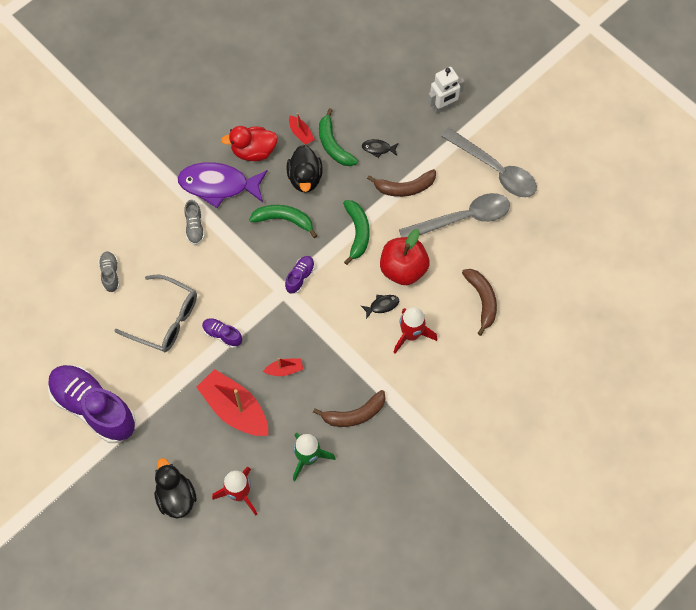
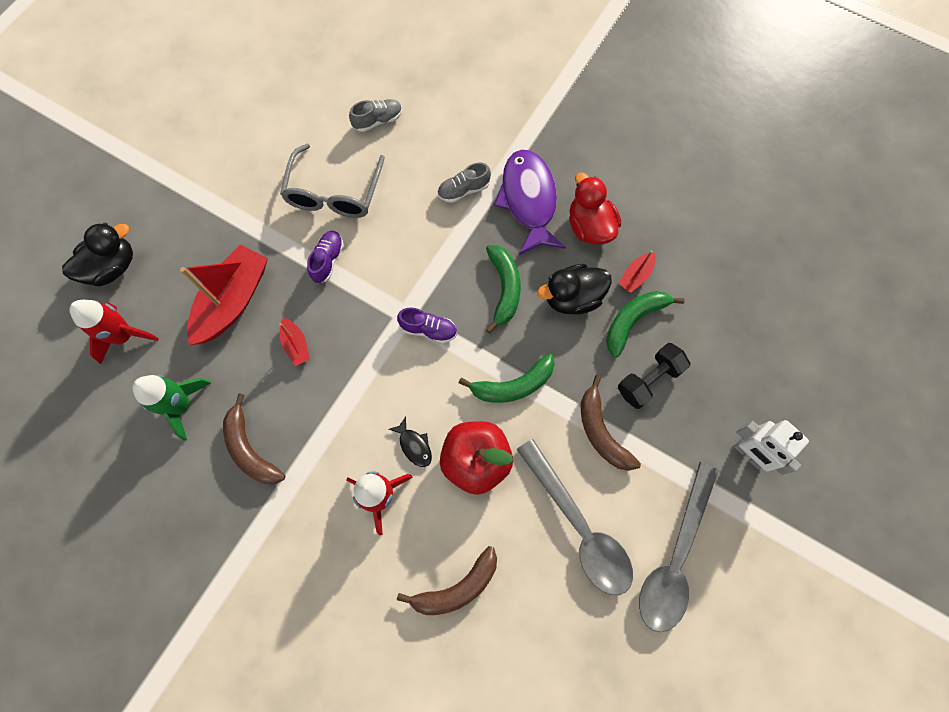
camera: 75 degrees right, 5 degrees up
(94, 408) = (209, 152): purple shoe -> none
(378, 148) = (649, 380): black fish -> black dumbbell

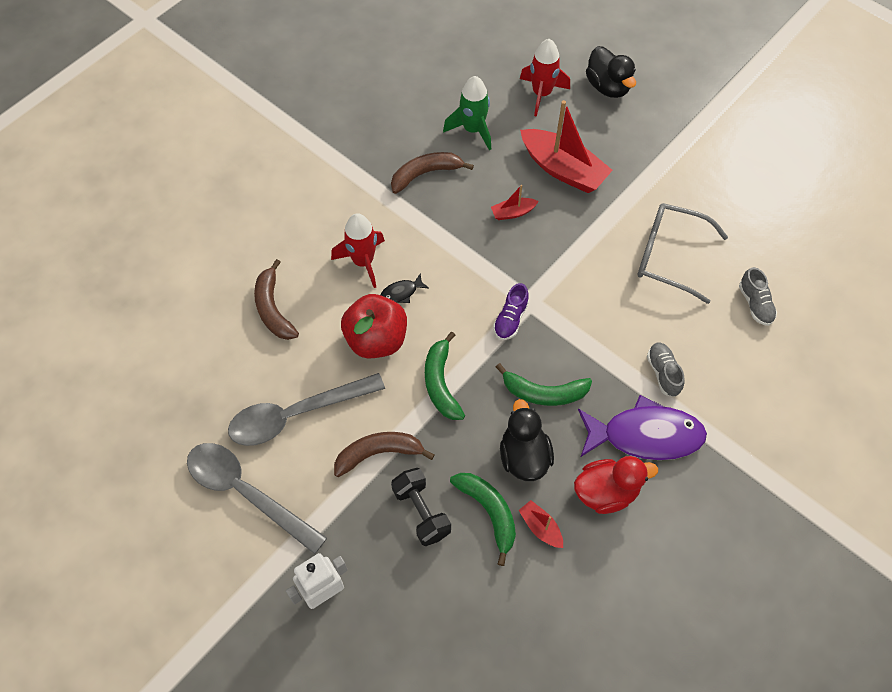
camera: 100 degrees right, 10 degrees down
(328, 260) = (595, 244): purple shoe -> none

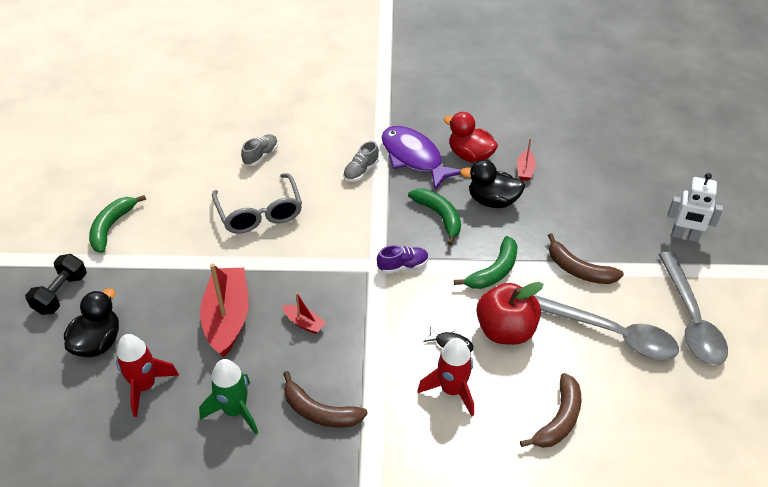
camera: 130 degrees left, 15 degrees down
(421, 512) = (585, 225): black dumbbell -> black dumbbell (61, 294)
(488, 512) = (545, 196): green banana -> green banana (111, 227)
(524, 456) = (492, 201): black duck -> black duck turned 60 degrees clockwise

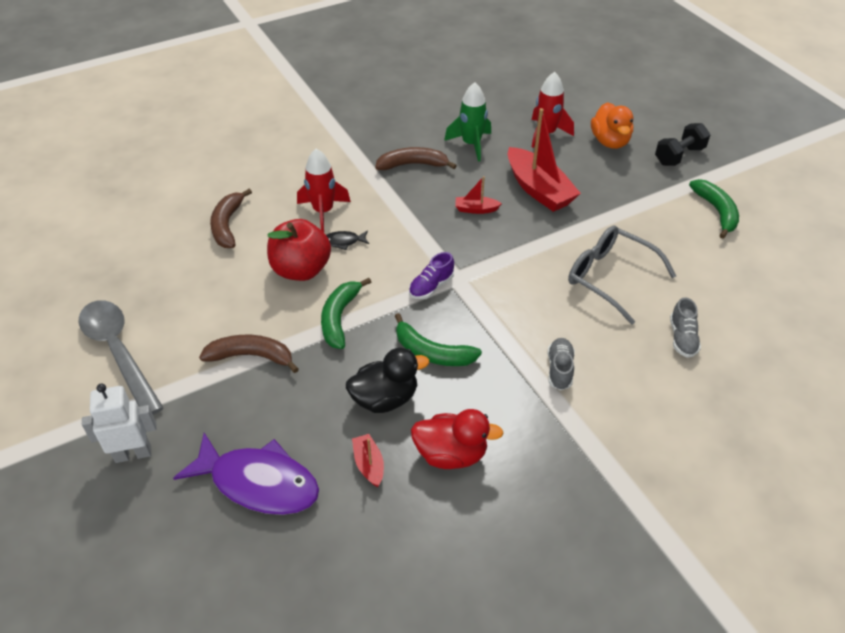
camera: 150 degrees right, 0 degrees up
(61, 294) = (679, 156): black dumbbell -> black dumbbell turned 60 degrees clockwise
(98, 342) = (610, 141): black duck -> orange duck
(414, 158) = (516, 417): purple fish -> purple fish (258, 483)
(612, 334) = (198, 306): grey spoon -> none

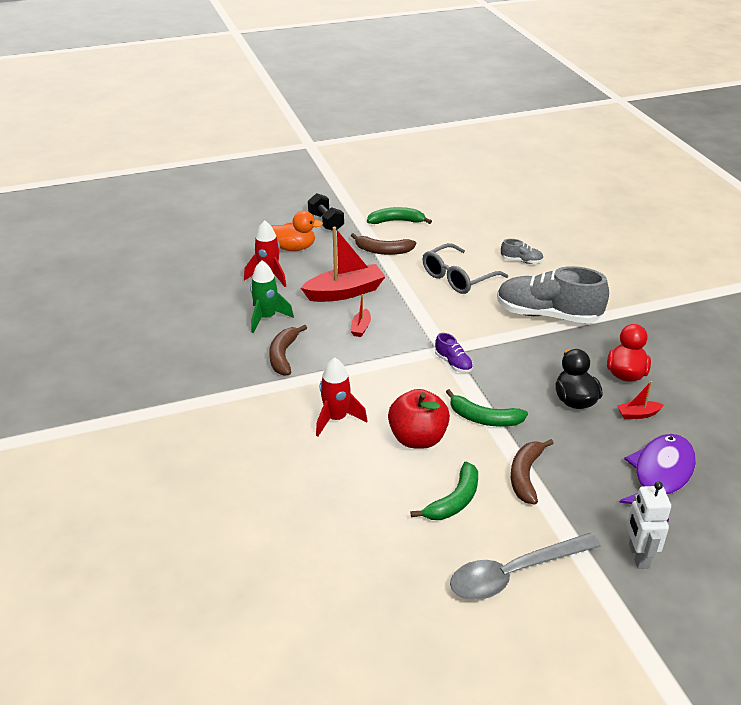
camera: 80 degrees left, 10 degrees down
(227, 225) = (337, 489): brown banana -> brown banana (383, 251)
(343, 242) = (384, 409): black fish -> none
(432, 352) = (527, 371): green banana -> green banana (454, 500)
(559, 369) = (547, 315): grey shoe -> grey shoe, size x2.30

